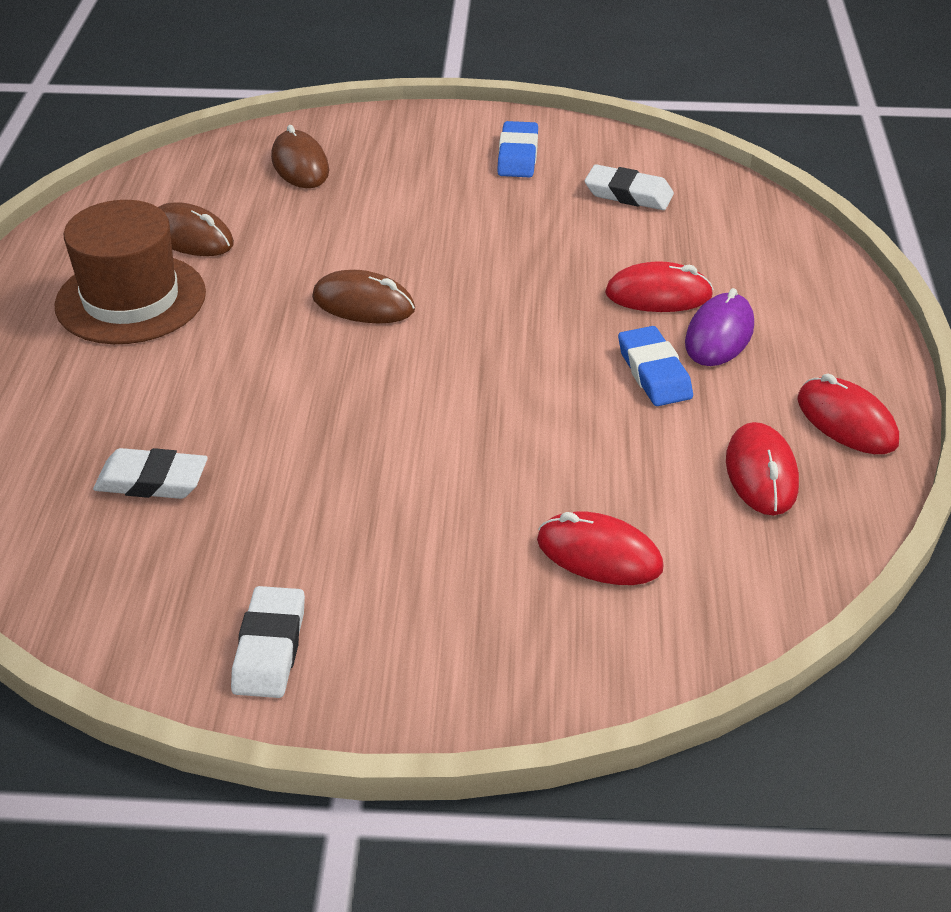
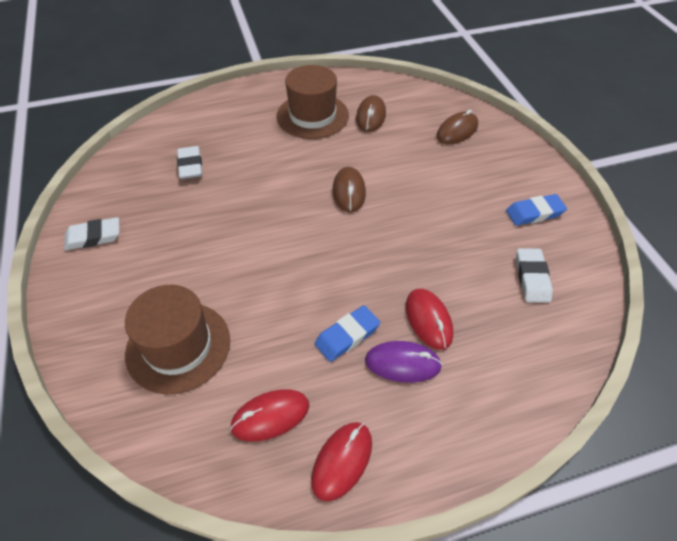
camera: 70 degrees right, 10 degrees up
(599, 554) = (178, 346): red mouse -> brown hat

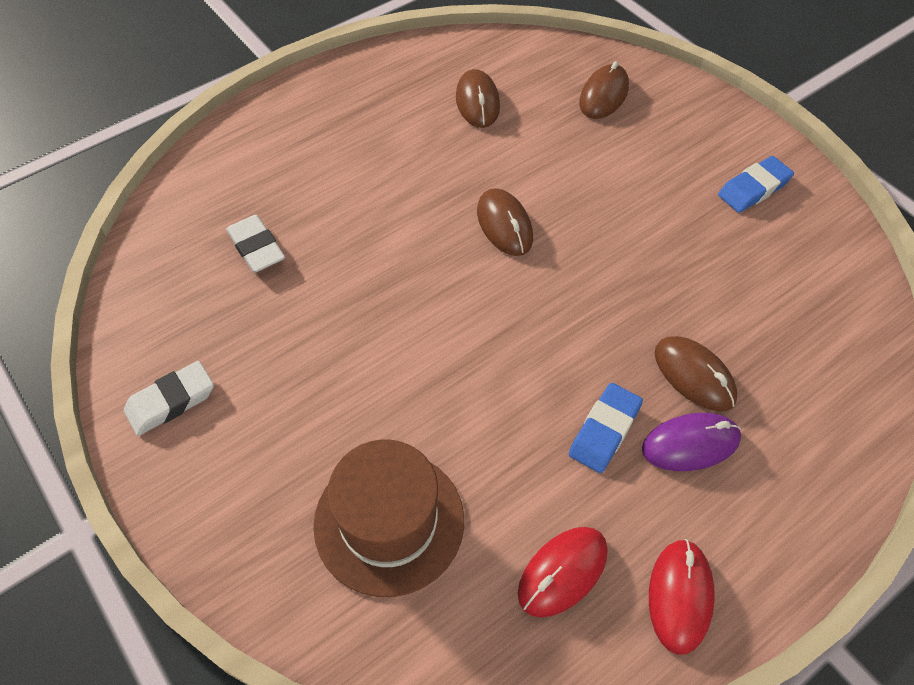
camera: 20 degrees left, 5 degrees up
(312, 116) = (395, 121): brown hat -> none
(428, 320) = (694, 375): red mouse -> brown mouse
(531, 278) = (789, 279): white eraser -> none

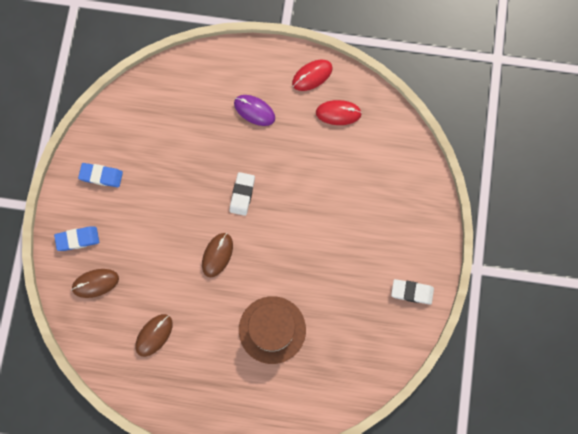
camera: 135 degrees left, 20 degrees up
(256, 248) = (324, 339): white eraser -> white eraser (242, 194)
(389, 521) = (375, 177): brown hat -> brown hat (272, 330)
(604, 430) = (276, 141): blue eraser -> blue eraser (77, 239)
(694, 375) = (224, 130): brown mouse -> none

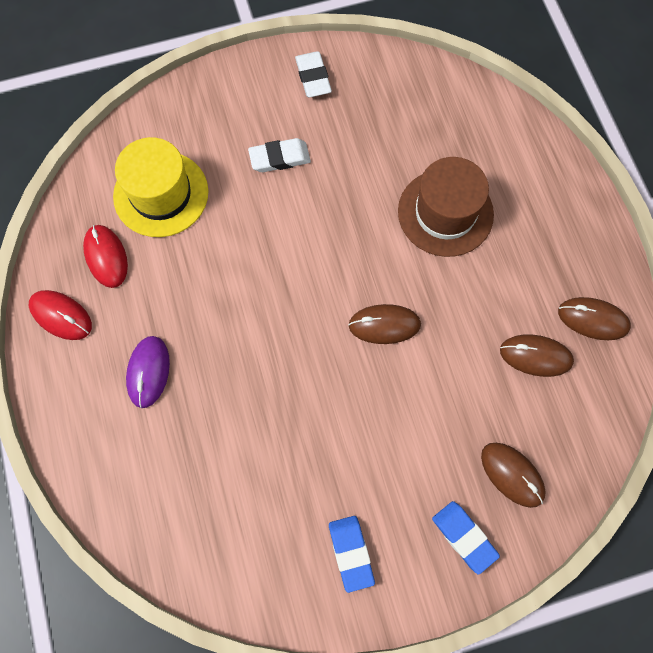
camera: 115 degrees left, 5 degrees down
(158, 384) = (593, 319): none -> brown mouse
(242, 194) = (283, 331): white eraser -> white eraser (279, 158)
(367, 160) = (161, 194): none -> yellow hat

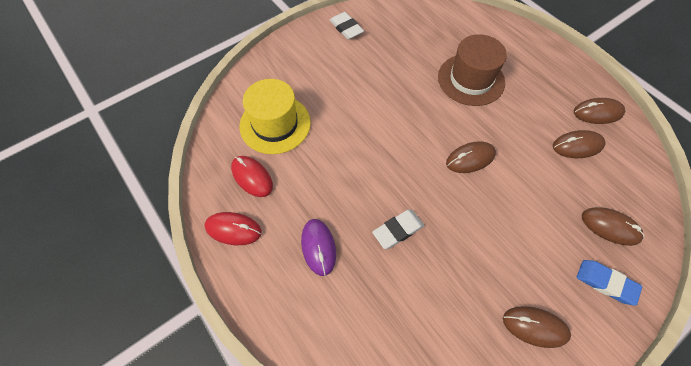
camera: 20 degrees left, 10 degrees down
(279, 158) = (347, 79): white eraser -> white eraser (398, 230)
(351, 553) = (535, 327): blue eraser -> brown mouse

